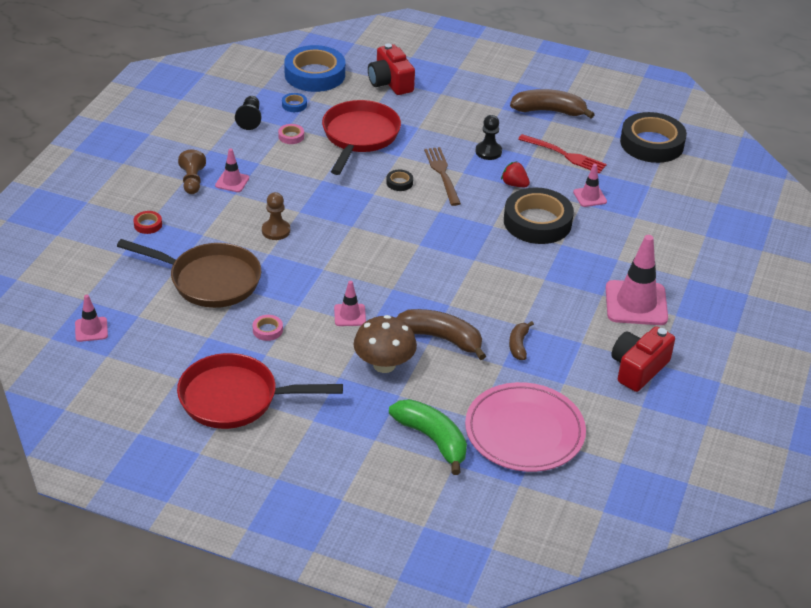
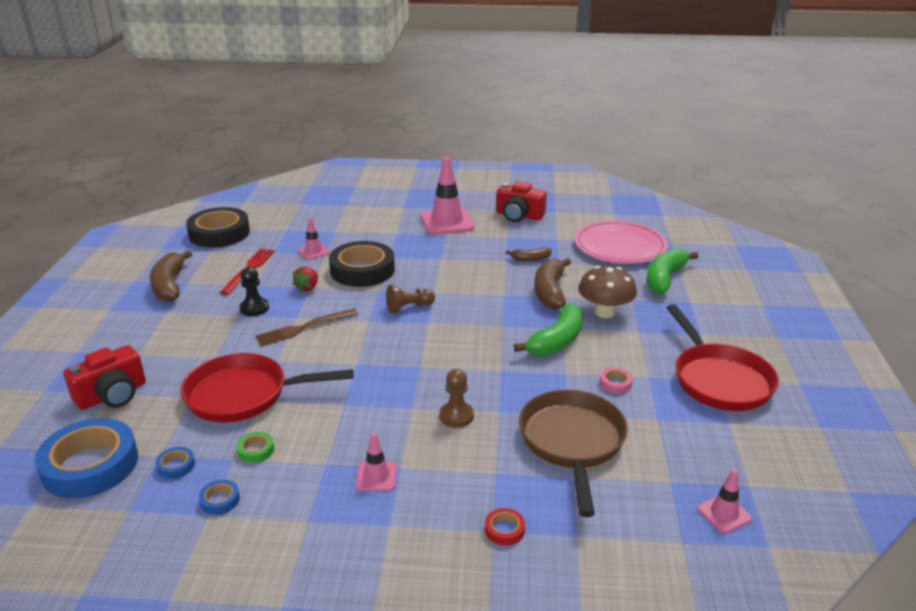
camera: 105 degrees left, 10 degrees down
(192, 181) = (389, 515): brown pawn -> brown pawn (409, 307)
(250, 119) = (220, 500): black pawn -> blue tape
(291, 136) = (256, 450): pink tape -> green tape
(350, 315) = (557, 341): pink traffic cone -> green banana
(399, 183) = (329, 351): black tape -> none

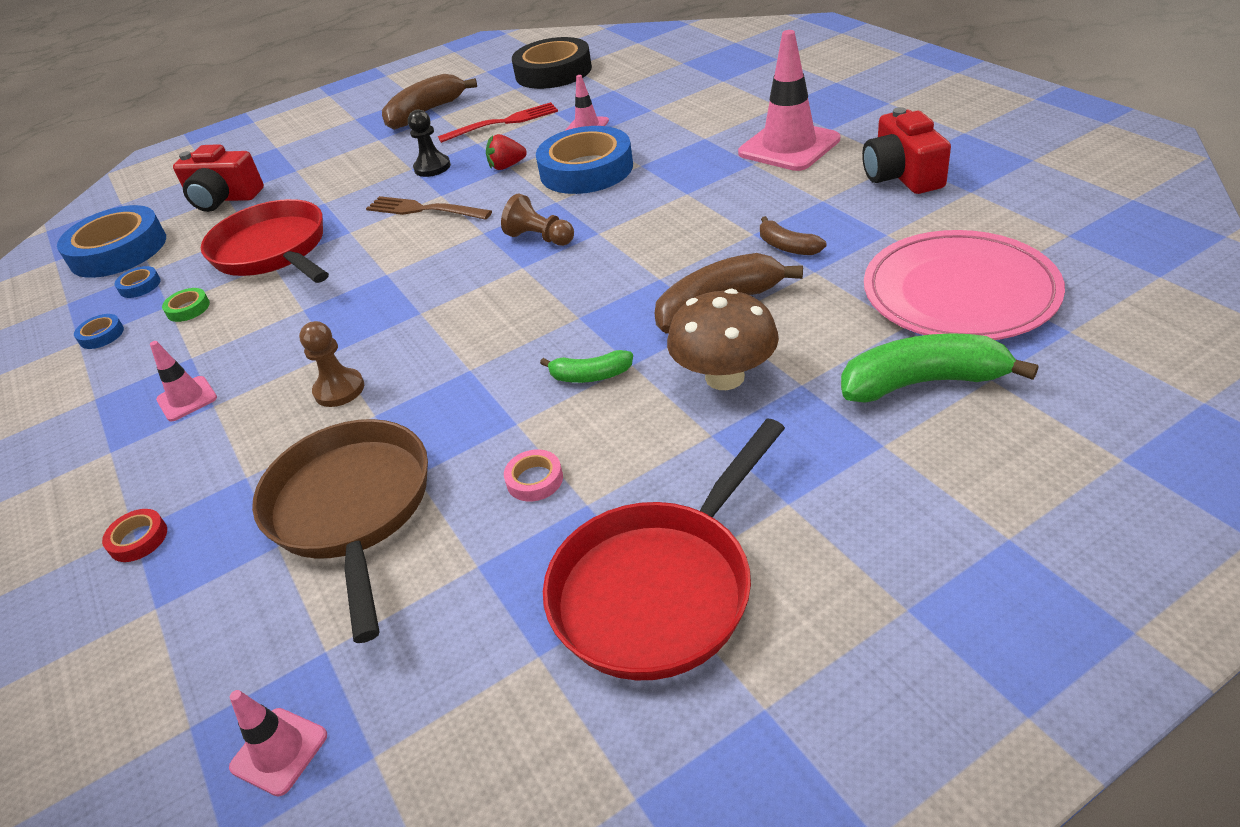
camera: 60 degrees right, 10 degrees up
(362, 270) = (586, 170): black tape -> blue tape
(557, 341) = (590, 376): green banana -> green banana, size x0.55
(572, 442) = (352, 509): brown pan -> brown pan turned 75 degrees counterclockwise

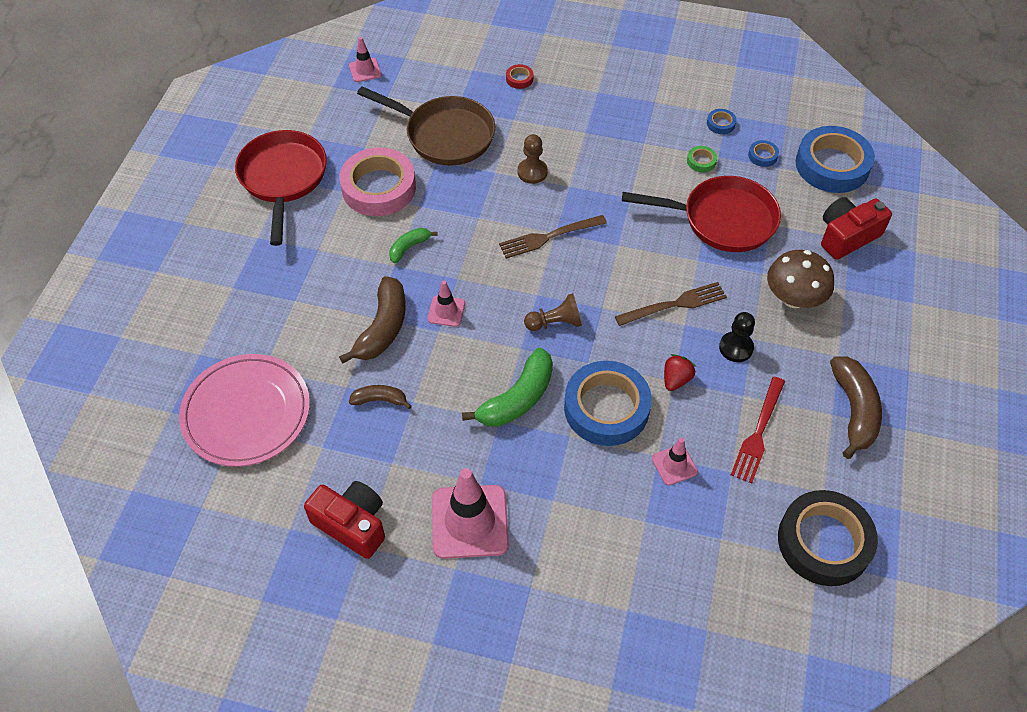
camera: 130 degrees right, 15 degrees up
(187, 399) = (604, 127): pink traffic cone -> pink traffic cone (446, 311)
(433, 311) = (548, 237): none -> brown fork
(534, 480) = (378, 187): pink tape -> pink tape, size x2.49
(724, 377) = (338, 283): brown mushroom -> brown mushroom (793, 298)
(923, 382) = (233, 333): green banana -> green banana (517, 398)

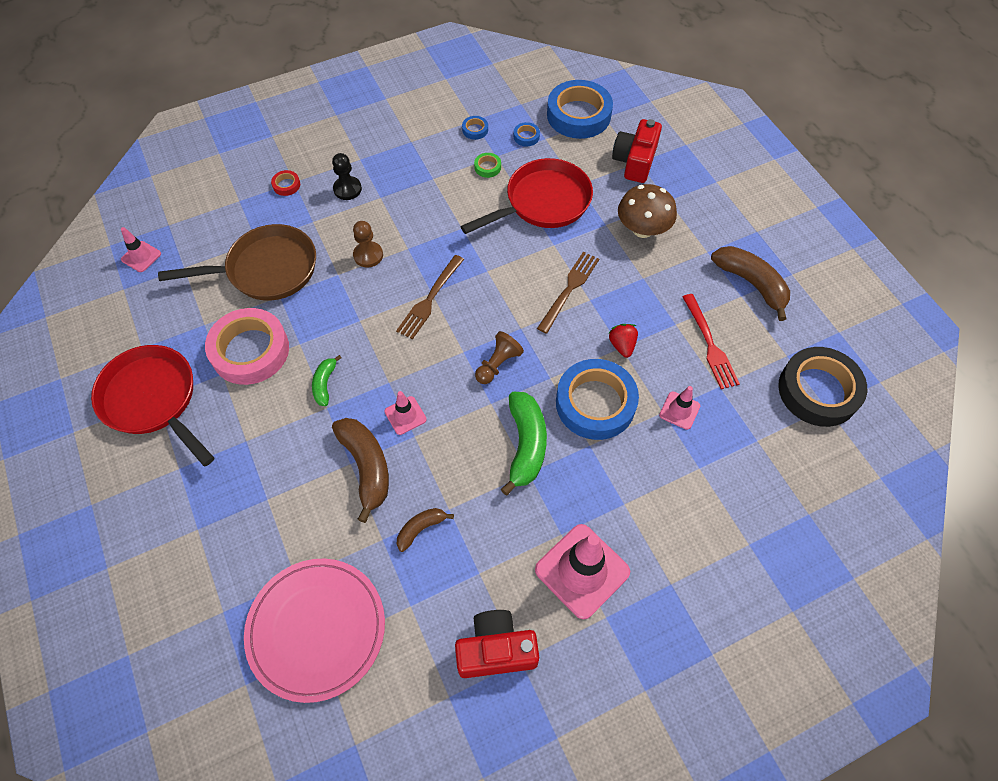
camera: 40 degrees left, 5 degrees up
(736, 348) = (639, 292): black pawn -> black pawn (347, 189)

